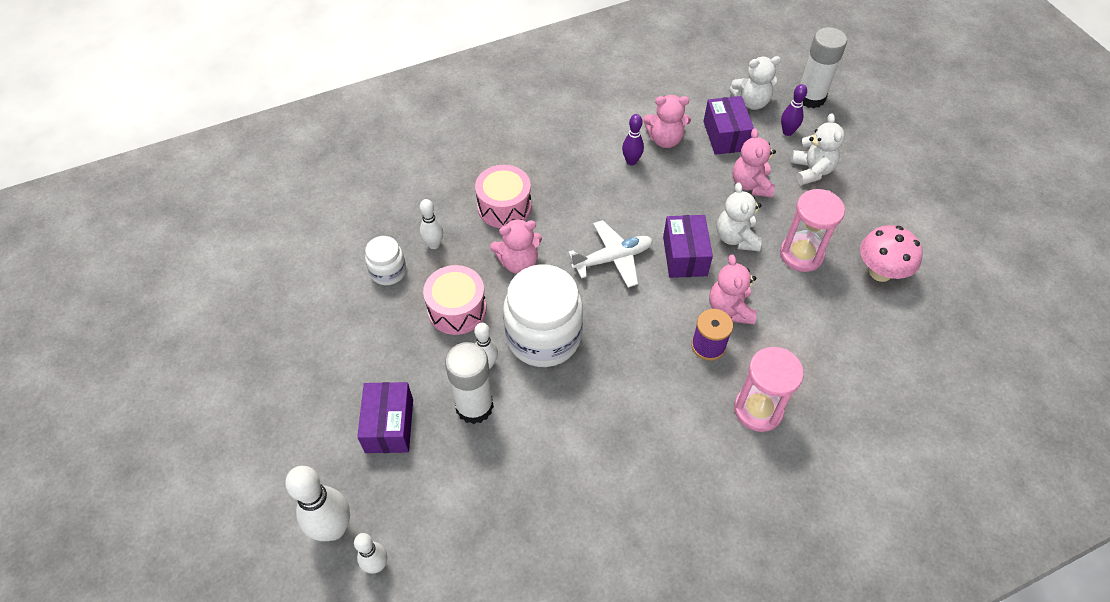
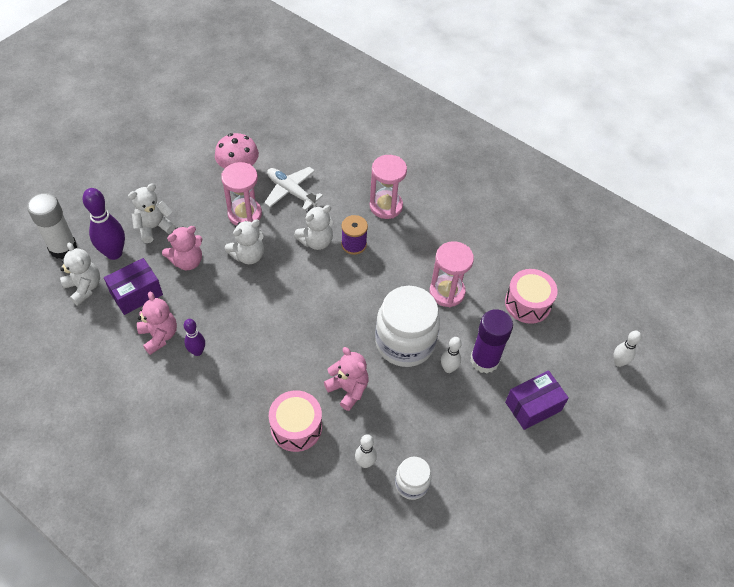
camera: 120 degrees left, 0 degrees up
(333, 528) = (618, 400): white bowling pin -> none
(457, 309) = (416, 412): pink drum -> pink drum (527, 303)
(474, 406) = (484, 360): white glue stick -> purple glue stick
(588, 414) = (447, 292): none -> pink hourglass
(613, 259) = (309, 326): white plane -> white plane (291, 191)
(685, 256) = (282, 281): purple box -> none
(730, 309) = (316, 241): pink teddy bear -> white teddy bear
(787, 132) = (114, 253): purple bowling pin -> purple bowling pin, size x1.74

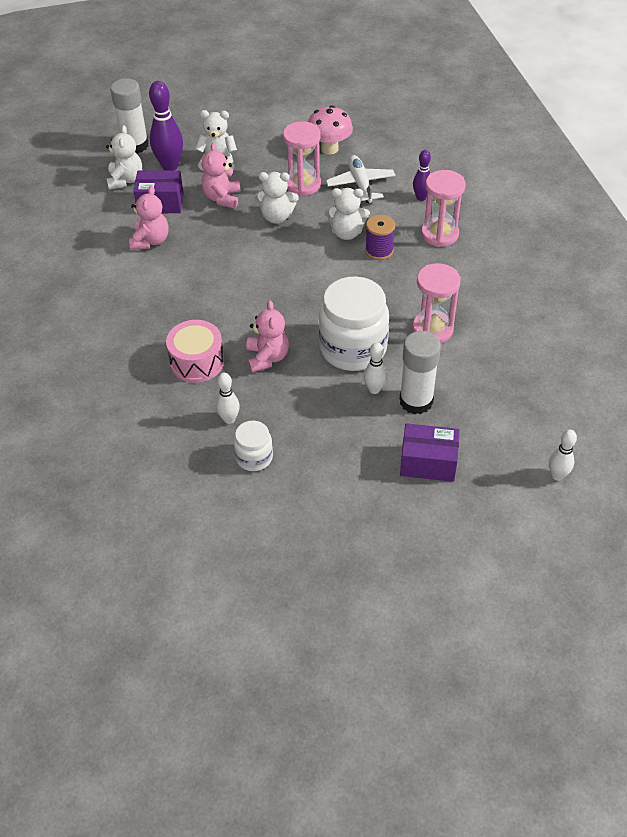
camera: 40 degrees right, 5 degrees down
(187, 261) = (222, 198): pink teddy bear -> pink teddy bear turned 90 degrees clockwise
(197, 351) = (169, 266): purple bowling pin -> purple bowling pin (421, 197)
(484, 360) = (416, 401): purple glue stick -> white glue stick
(527, 303) = (507, 378): pink drum -> none

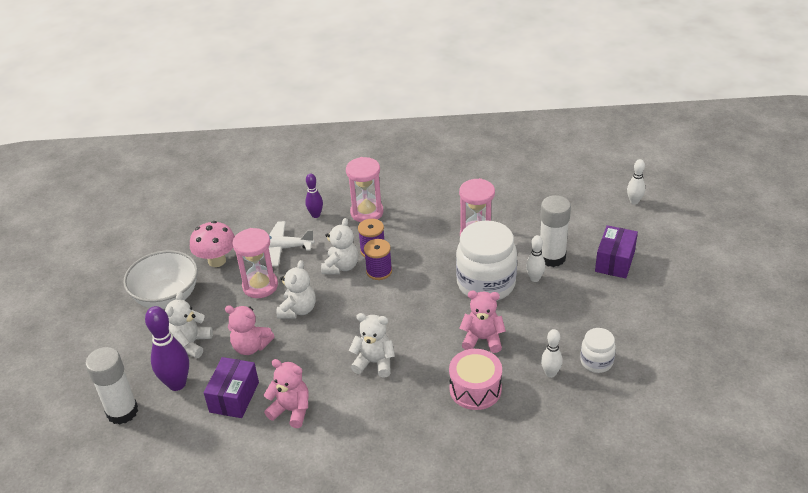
camera: 75 degrees left, 10 degrees down
(125, 180) = (180, 425): white teddy bear -> white teddy bear (374, 362)
(271, 132) = (167, 297): none -> white bowl
(348, 261) = (379, 271): none -> purple spool

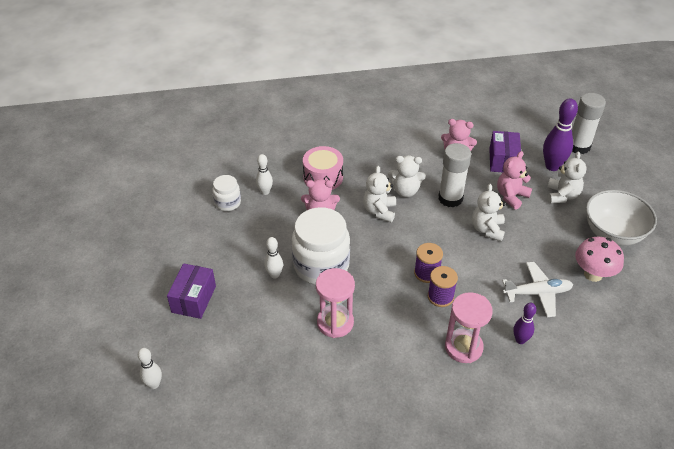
camera: 170 degrees right, 5 degrees up
(251, 347) = (511, 196): pink teddy bear -> pink teddy bear turned 60 degrees counterclockwise
(260, 286) = (534, 250): pink hourglass -> none
(341, 267) = (465, 275): white teddy bear -> white teddy bear (379, 211)
(552, 257) = (256, 300): white glue stick -> white glue stick (450, 198)

